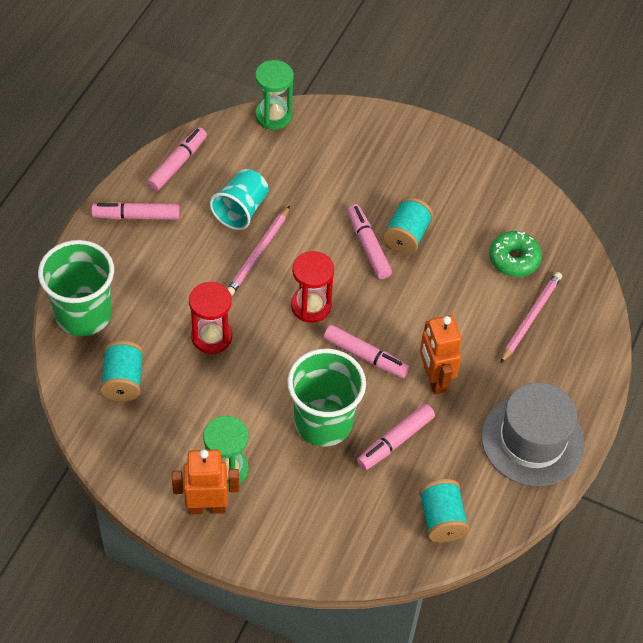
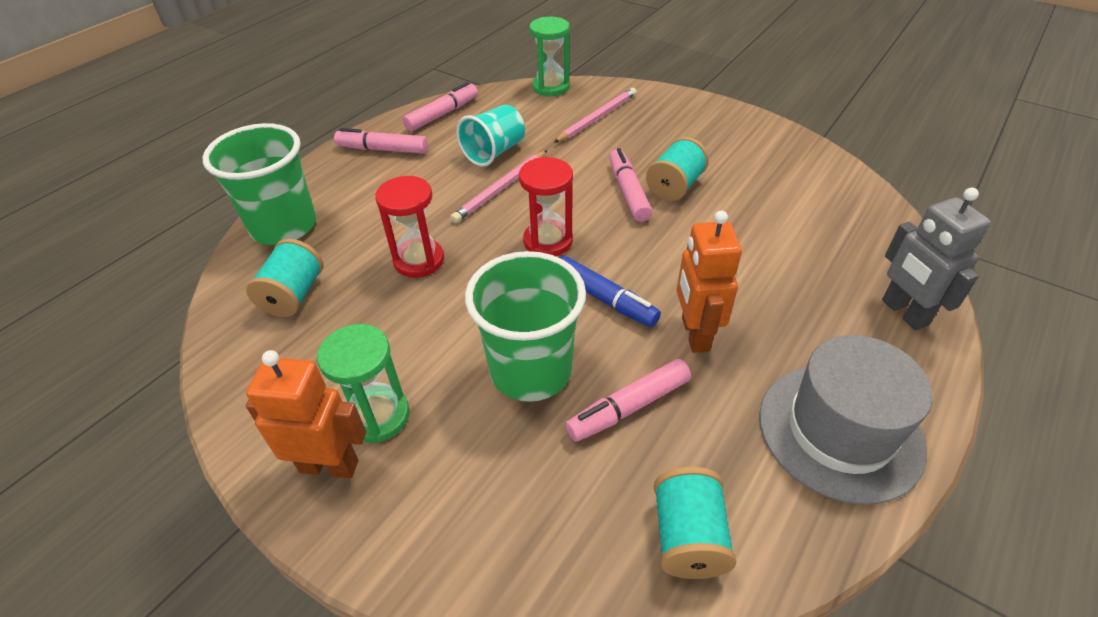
camera: 15 degrees right, 10 degrees down
(365, 356) = (604, 299): pink marker -> blue marker
(514, 259) = (806, 217): green donut -> none
(530, 318) = (830, 277): pink pencil -> pink pencil (597, 118)
(580, 343) = (903, 313): none -> grey robot

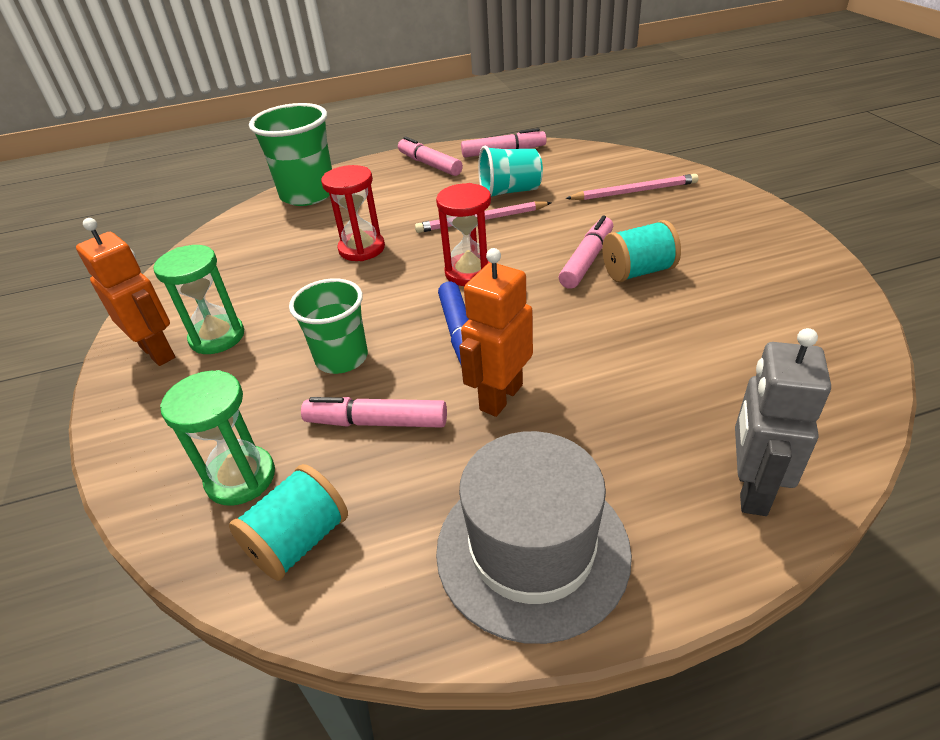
camera: 40 degrees right, 5 degrees down
(294, 295) = (262, 240): turquoise spool -> none
(531, 370) = (342, 358): green cup -> green cup, size x0.67
(550, 87) = (621, 155): green hourglass -> green hourglass (241, 478)

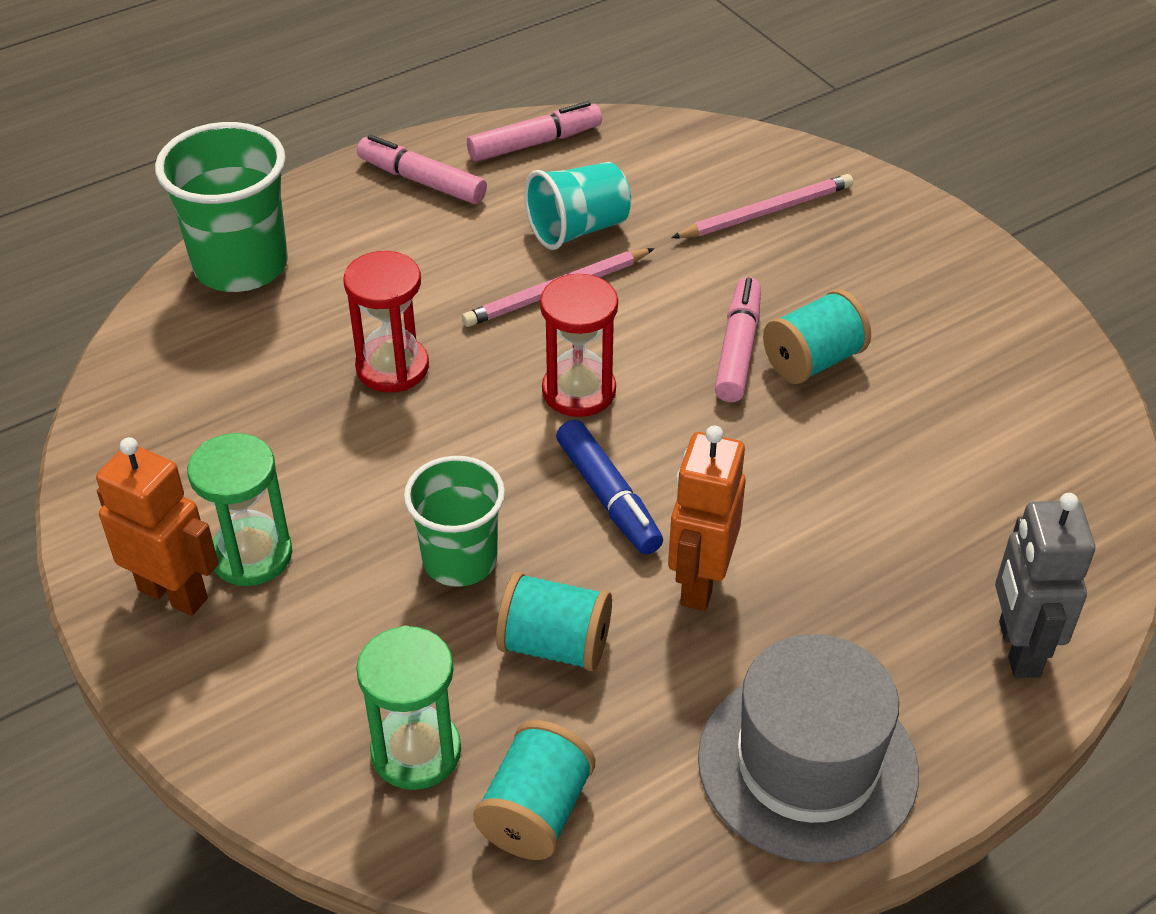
camera: 20 degrees left, 5 degrees up
(376, 422) = (555, 645): pink marker -> turquoise spool

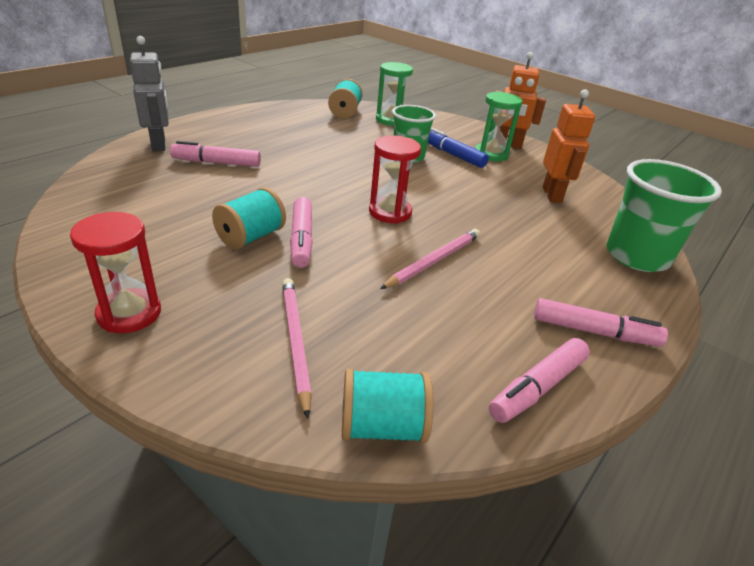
camera: 160 degrees right, 10 degrees down
(392, 367) = (497, 215): red hourglass -> red hourglass (129, 313)
(555, 645) = (356, 140): turquoise spool -> turquoise spool (382, 427)
(578, 229) = (446, 306): turquoise cup -> none
(608, 497) = (354, 176): blue marker -> blue marker (452, 154)
(699, 582) = (303, 155): orange robot -> orange robot (552, 195)
(766, 212) = (295, 342): pink pencil -> pink pencil turned 120 degrees clockwise
(807, 764) = (253, 121): grey hat -> none
(883, 566) = (216, 163): none -> pink marker

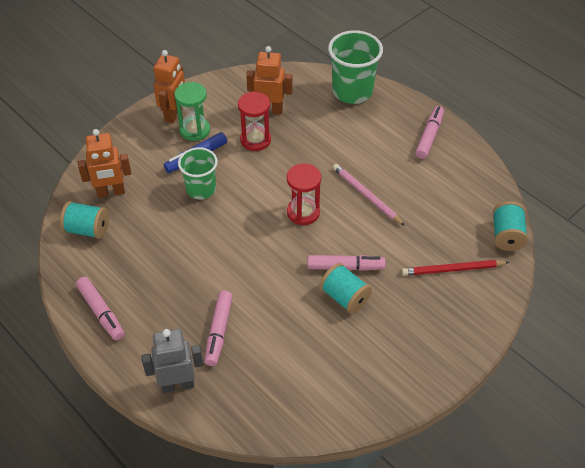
camera: 80 degrees left, 15 degrees up
(129, 313) = (437, 353): red hourglass -> red hourglass (255, 140)
(295, 342) = (452, 269): pink pencil -> red pencil
(391, 120) = (111, 192): green hourglass -> orange robot
(537, 387) = (474, 172): pink marker -> pink marker (101, 312)

